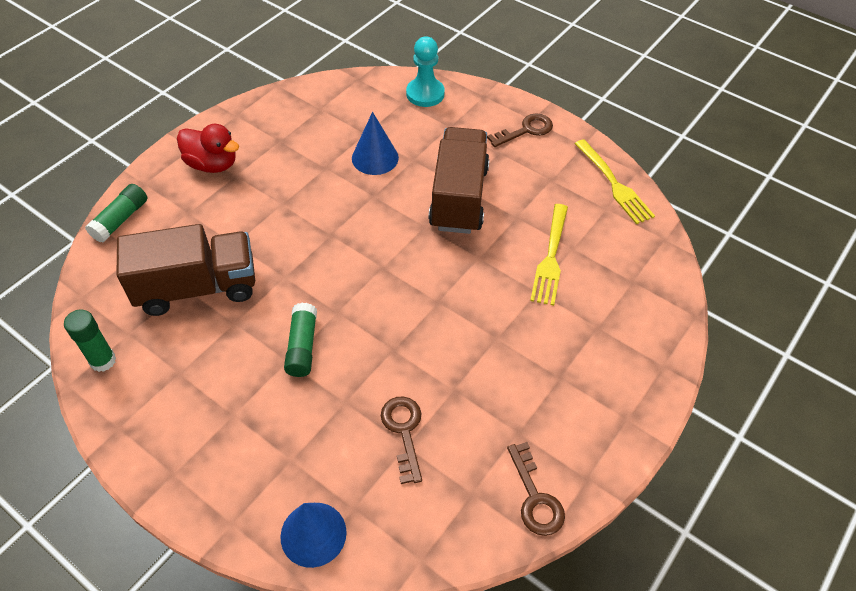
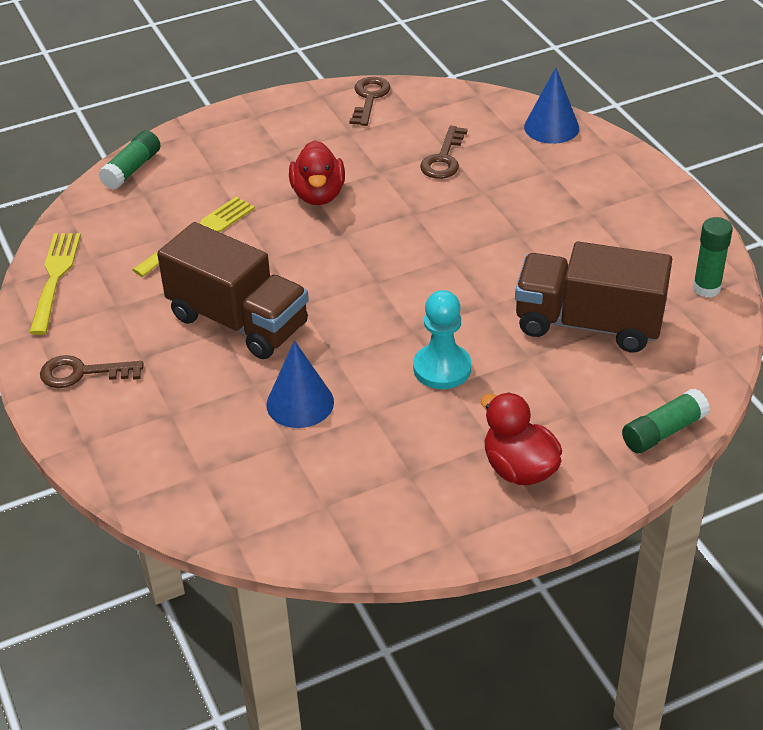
camera: 150 degrees left, 10 degrees down
(302, 346) = (500, 240): green glue stick -> green glue stick (132, 169)
(425, 94) = (161, 474): turquoise pawn -> turquoise pawn (442, 368)
(459, 197) = (238, 321): brown truck -> brown truck turned 90 degrees counterclockwise
(489, 336) = (318, 195): none -> red duck

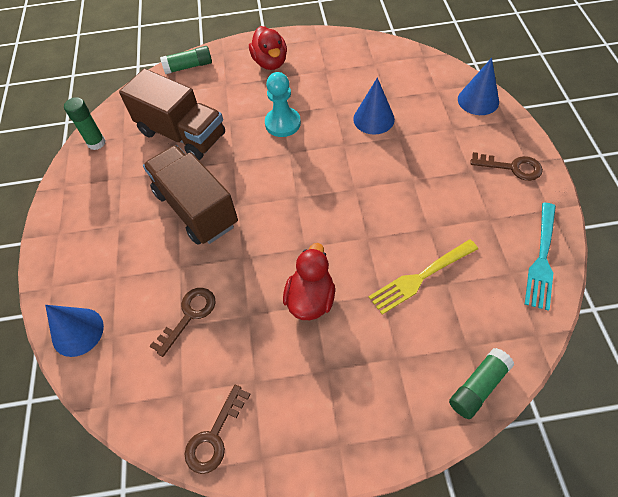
camera: 160 degrees left, 15 degrees up
(55, 279) = (541, 257): yellow fork -> turquoise fork
(131, 467) = (478, 100): none -> blue cone
(238, 321) = (401, 185): brown truck -> brown truck (196, 208)

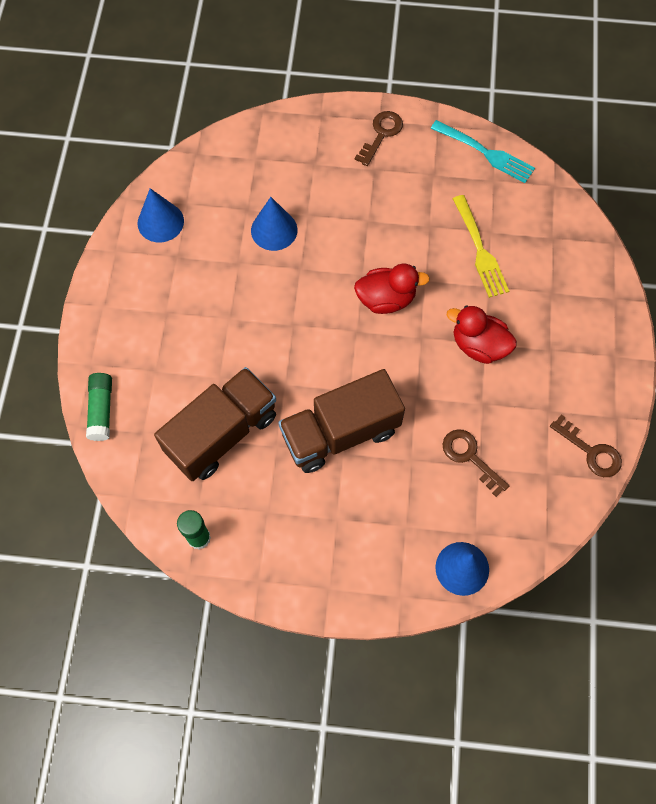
camera: 80 degrees left, 10 degrees up
(270, 62) = (136, 312): red duck -> red duck (386, 299)
(283, 123) = (246, 321): turquoise pawn -> none
(478, 100) = (284, 128): blue cone -> blue cone (160, 222)
(478, 386) = (587, 243): green glue stick -> none

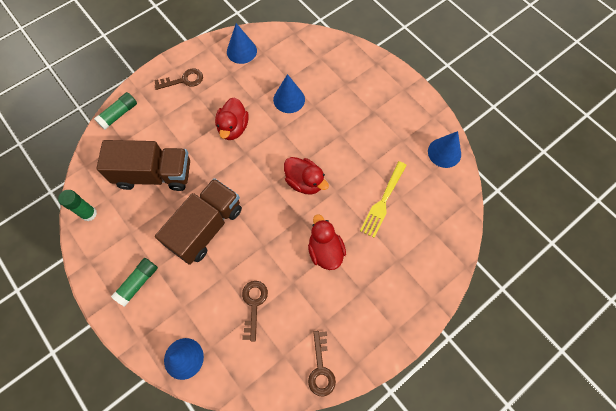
camera: 45 degrees right, 0 degrees up
(249, 310) = (233, 128): none -> red duck
(335, 549) = (138, 283): none -> green glue stick
(340, 432) = (206, 227): brown truck -> brown truck turned 105 degrees clockwise
(381, 134) = (397, 97): brown key -> brown key (183, 80)
(484, 152) = (444, 152): turquoise fork -> blue cone

